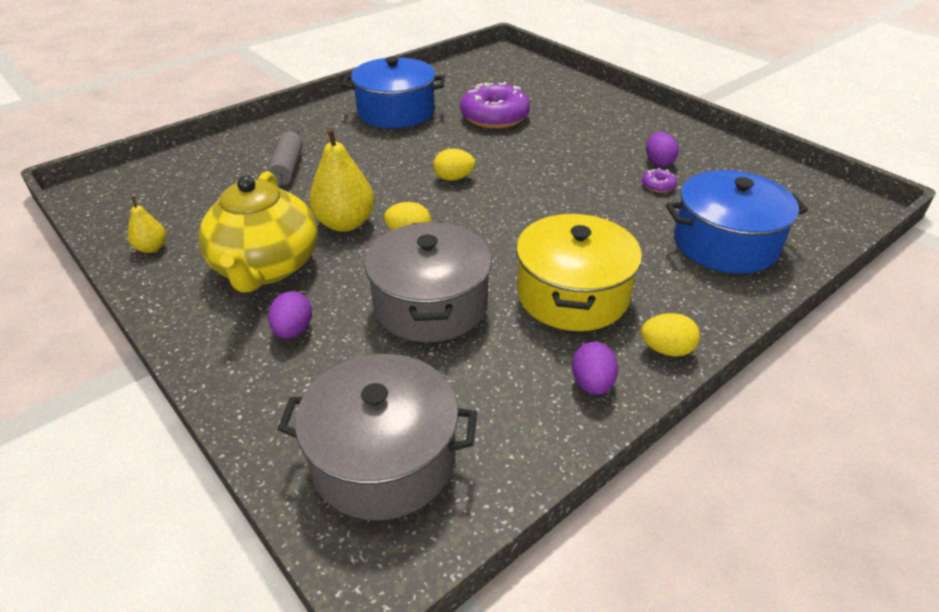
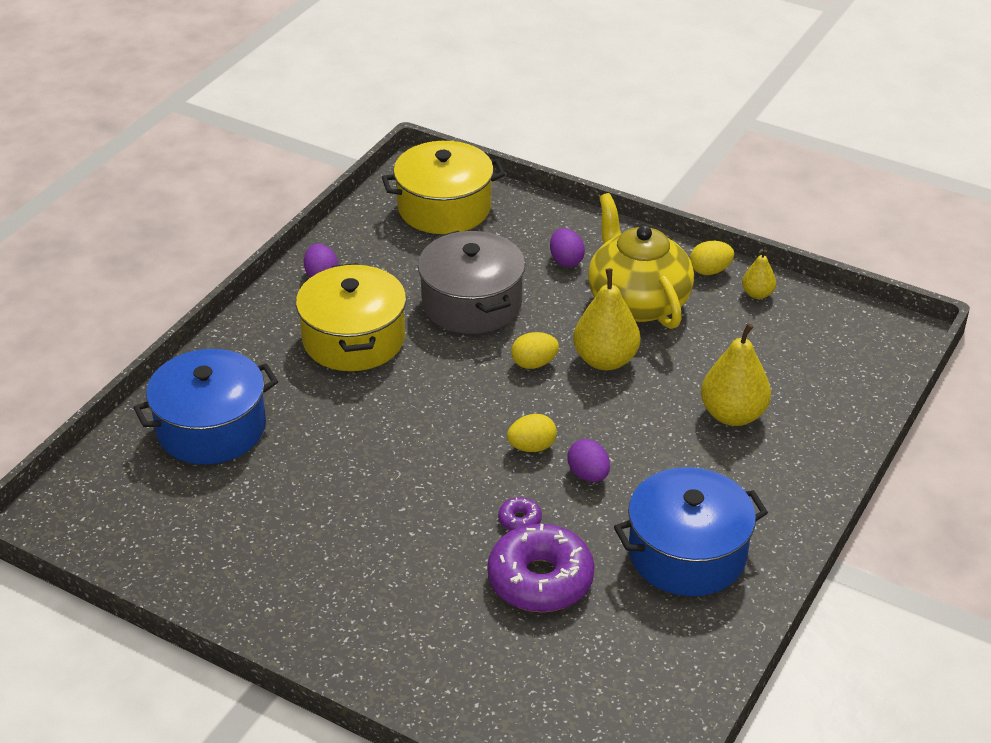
camera: 160 degrees right, 0 degrees up
(287, 168) = (733, 415): grey rolling pin -> yellow pear
(383, 458) = (444, 208): grey pot -> yellow pot
(658, 162) = (288, 539): purple egg -> purple egg (588, 475)
(658, 185) = (286, 495): purple donut -> purple donut (519, 520)
(666, 349) = (267, 312): yellow egg -> yellow egg (710, 271)

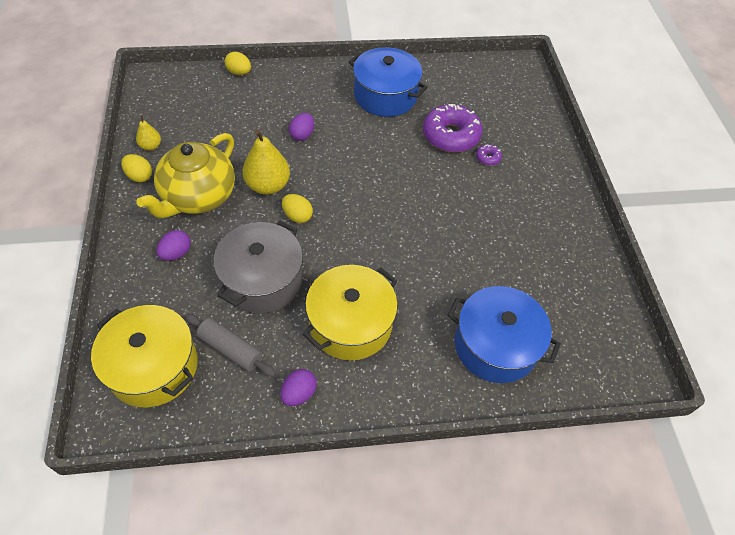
camera: 130 degrees left, 15 degrees up
(413, 255) = (230, 349): none -> grey rolling pin
(519, 520) = (422, 161): purple donut -> purple donut (487, 158)
(532, 447) = (367, 182): yellow egg -> yellow egg (239, 72)
(588, 475) = (367, 150): purple egg -> purple egg (302, 135)
(733, 415) = (272, 116): yellow pear -> none

